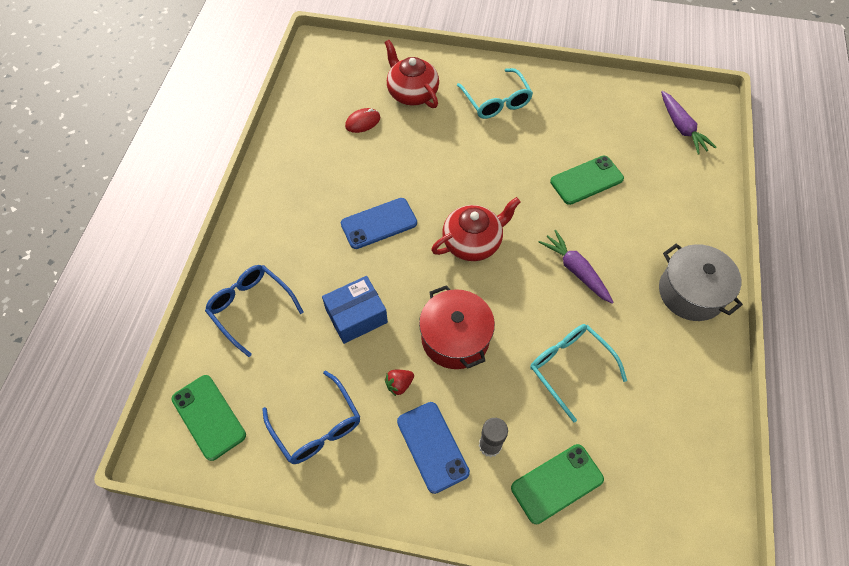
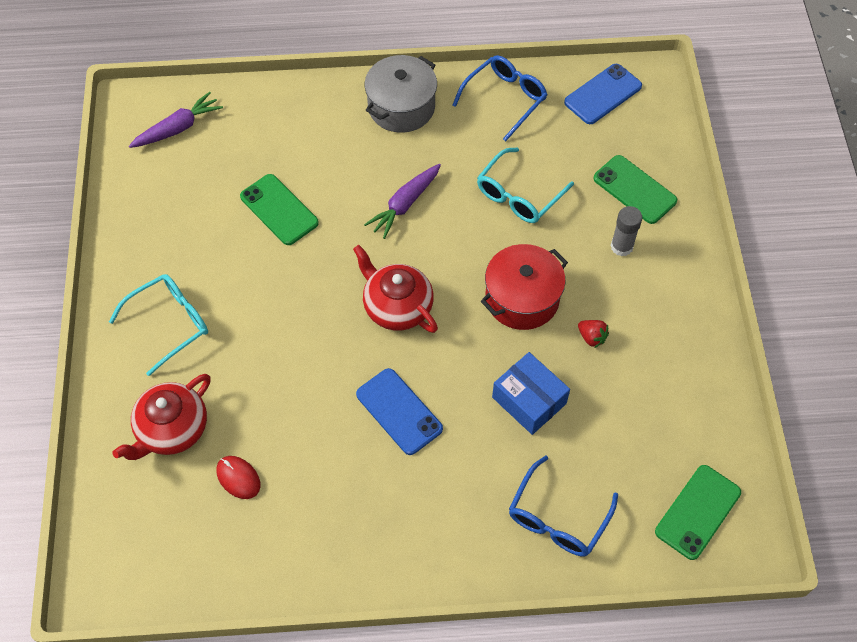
camera: 105 degrees left, 0 degrees up
(317, 427) = (664, 401): blue glasses -> blue glasses (505, 99)
(432, 446) = (642, 293): blue phone -> blue phone (603, 94)

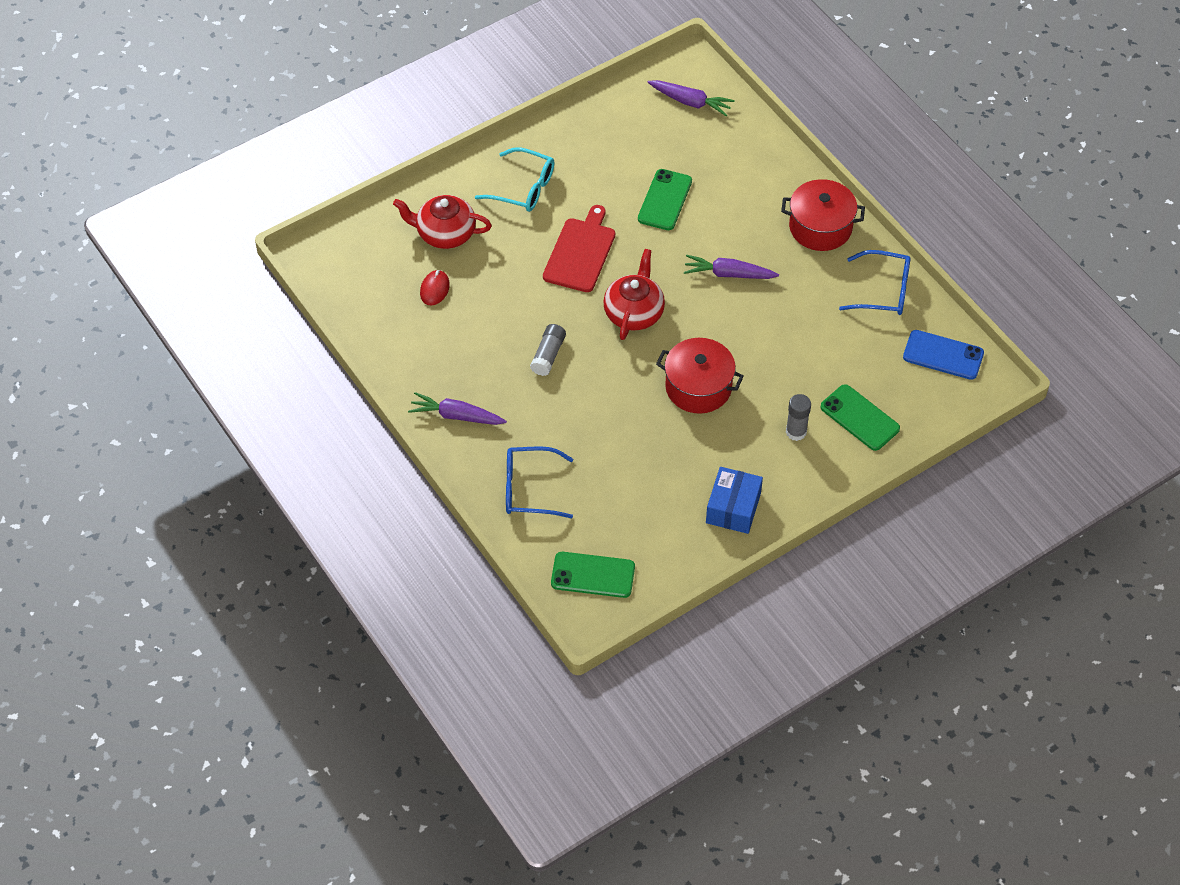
camera: 60 degrees right, 5 degrees down
(289, 315) = (580, 252): none -> red cutting board
(399, 411) = (548, 355): blue phone -> grey glue stick
(401, 107) = (820, 227): grey pot -> red pot
(420, 543) = (456, 416): none -> purple carrot
(519, 195) = (794, 342): turquoise glasses -> none
(529, 400) = (612, 430): blue box -> blue box (733, 508)
(591, 337) = (696, 447): red strawberry -> none
(634, 189) = (860, 418): green phone -> green phone turned 60 degrees counterclockwise

